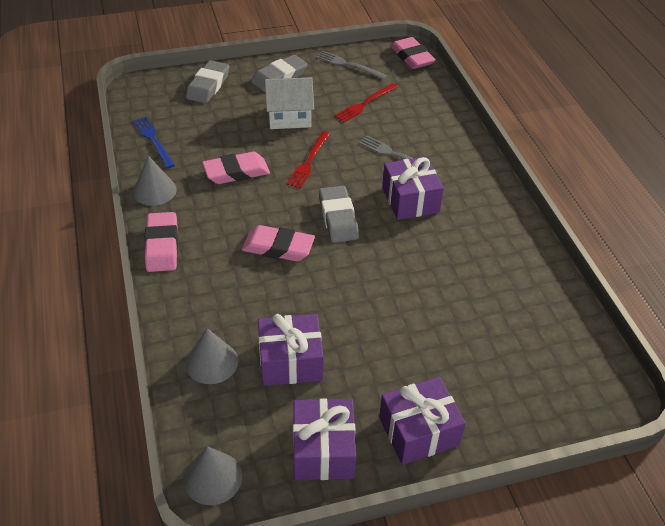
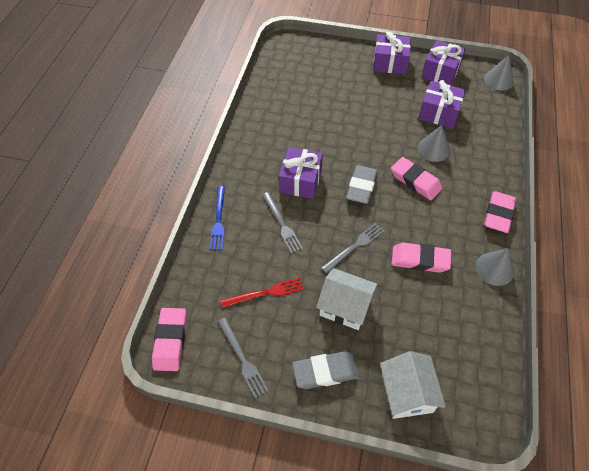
camera: 150 degrees left, 10 degrees up
(153, 140) = (484, 331): blue fork -> blue fork (218, 220)
(208, 86) = (407, 393): grey eraser -> white house
(212, 362) = (484, 128): grey cone -> grey cone (433, 149)
(309, 161) = (355, 246): red fork -> grey fork

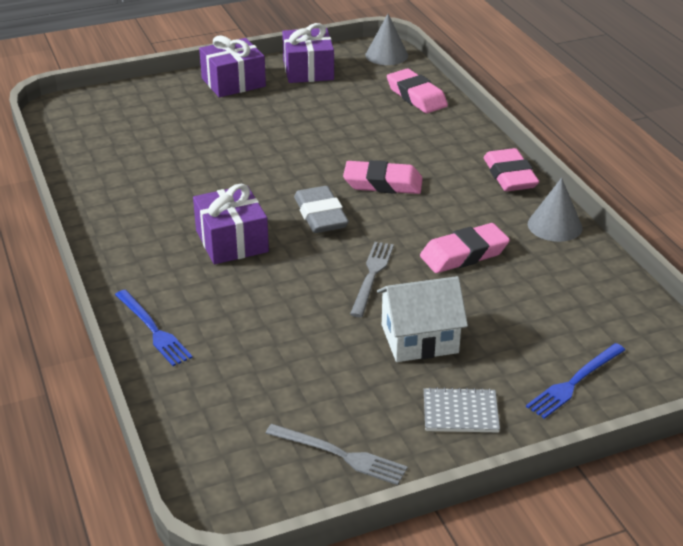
camera: 35 degrees left, 20 degrees down
(170, 341) = (216, 489): pink eraser -> pink eraser (416, 96)
(265, 293) = (301, 374): red fork -> none
(282, 224) = (251, 295): grey fork -> none
(325, 372) = (460, 412): grey eraser -> grey notebook
(407, 393) = (574, 382): white house -> blue fork
(433, 149) = (374, 145): grey cone -> none
(439, 113) = (346, 109): purple gift -> none

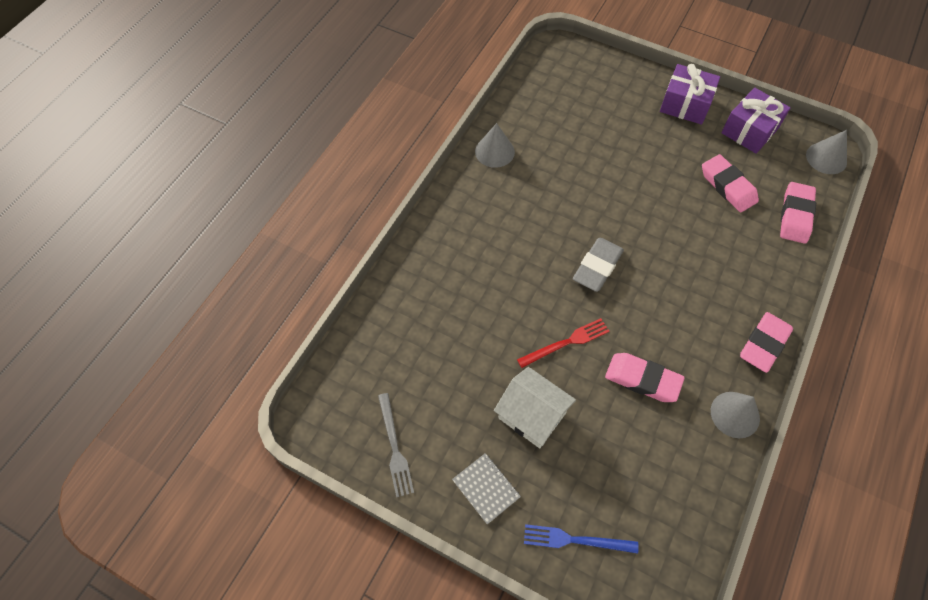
camera: 50 degrees right, 25 degrees up
(106, 203) = (494, 151): none -> grey cone
(153, 330) = (411, 270): blue fork -> none
(232, 241) = (523, 242): purple gift -> none
(372, 276) = (566, 342): grey fork -> red fork
(383, 183) = (669, 275): pink eraser -> pink eraser (728, 186)

